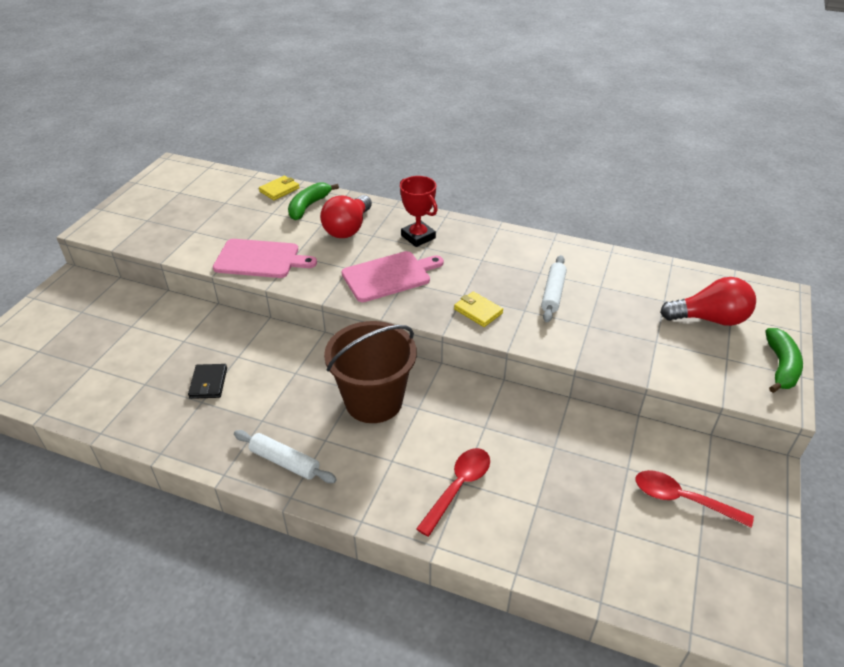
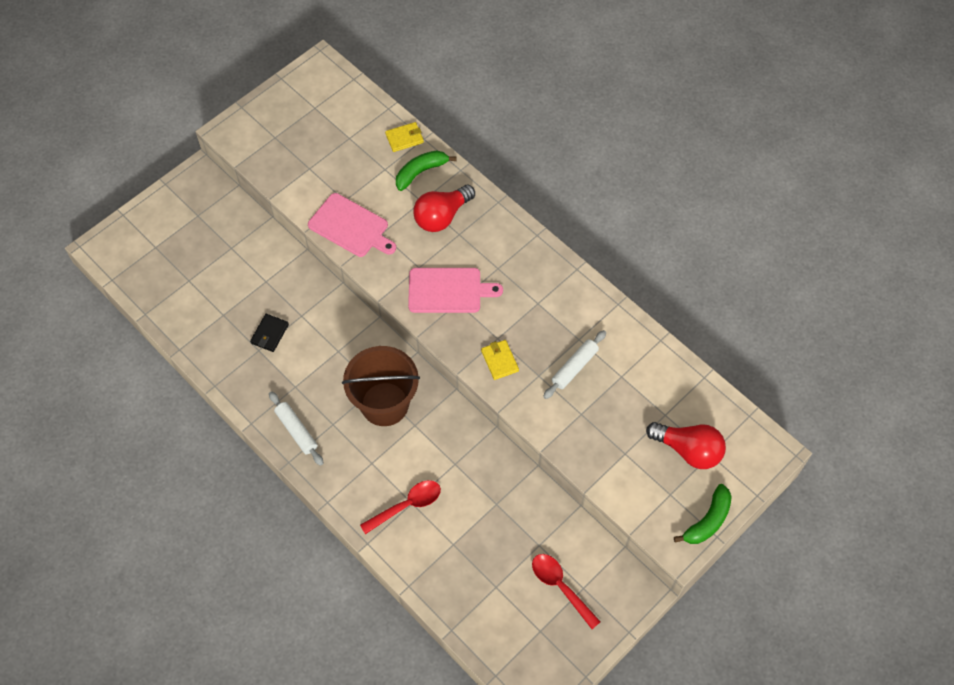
camera: 25 degrees right, 20 degrees up
(418, 237) = (498, 252): red trophy -> none

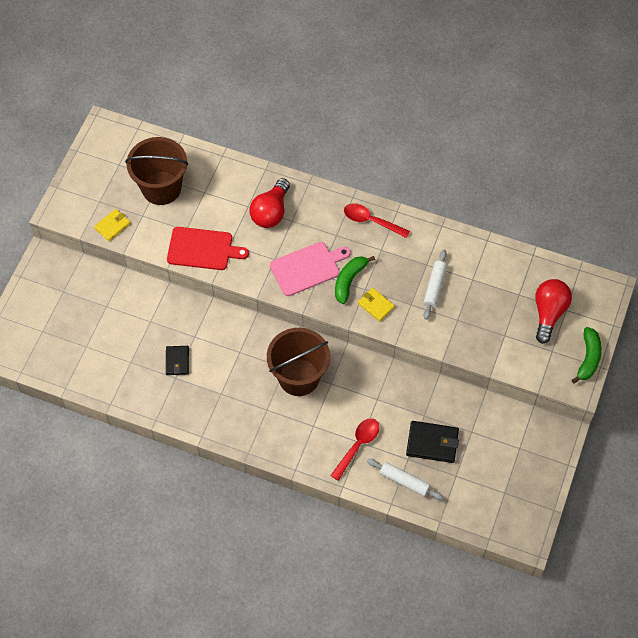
camera: 25 degrees left, 0 degrees up
(296, 430) = (241, 426): white rolling pin -> white rolling pin (404, 481)
(343, 148) = (161, 188): none -> brown bucket
(350, 227) = (202, 249): pink cutting board -> red cutting board
(404, 138) = (206, 161): yellow wallet -> yellow wallet (112, 226)
(421, 172) = (235, 183): green banana -> green banana (349, 280)
(489, 538) = (432, 443): none -> black wallet
(560, 587) = (503, 454): red spoon -> red spoon (371, 221)
(688, 450) = (548, 313): red light bulb -> red light bulb turned 75 degrees counterclockwise

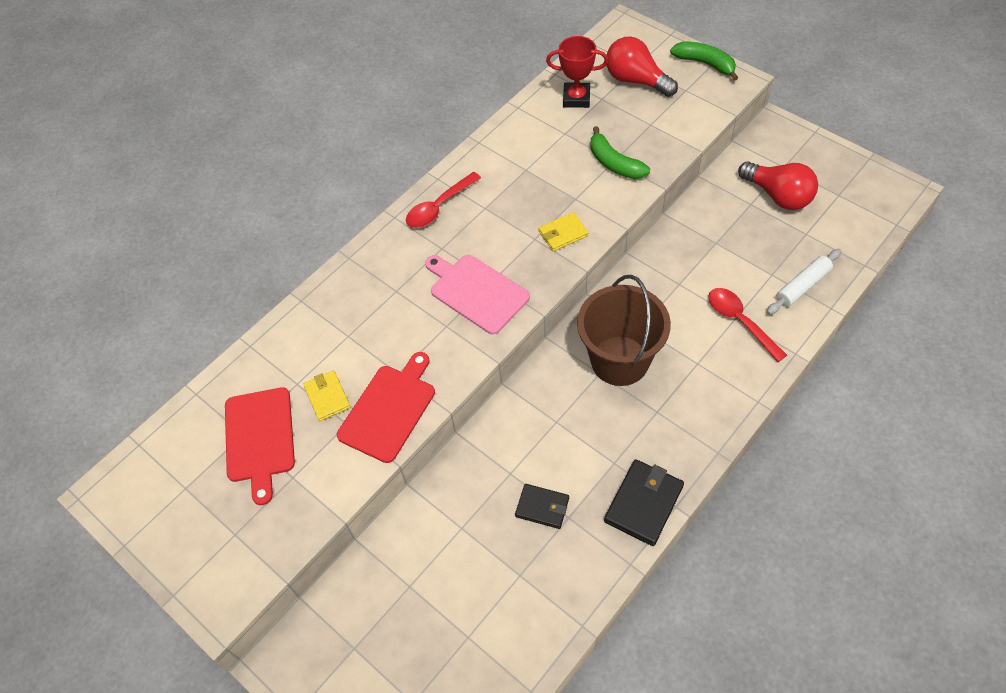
camera: 65 degrees left, 5 degrees down
(112, 226) = (289, 525): yellow wallet -> yellow wallet (327, 397)
(161, 188) = (259, 438): brown bucket -> red cutting board
(271, 212) = (371, 311): red light bulb -> red light bulb (778, 196)
(307, 268) = (476, 292): pink cutting board -> pink cutting board turned 45 degrees counterclockwise
(349, 280) = (515, 251): green banana -> green banana (614, 163)
(432, 443) = (756, 245): black wallet -> black wallet (643, 504)
(434, 287) = (560, 170): white rolling pin -> none
(512, 277) = (576, 98): none -> red trophy

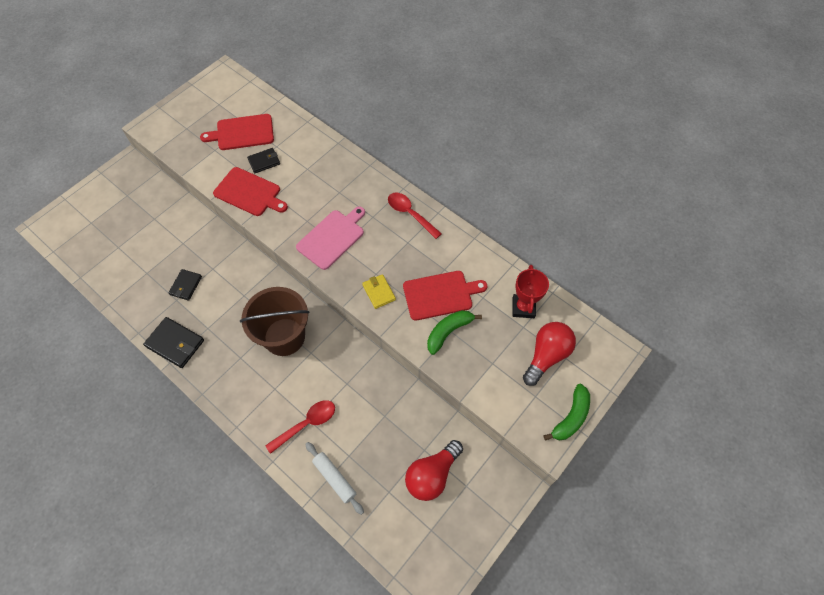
camera: 85 degrees right, 5 degrees up
(327, 397) = (264, 162): yellow wallet -> black wallet
(563, 172) = (440, 295): none -> red cutting board

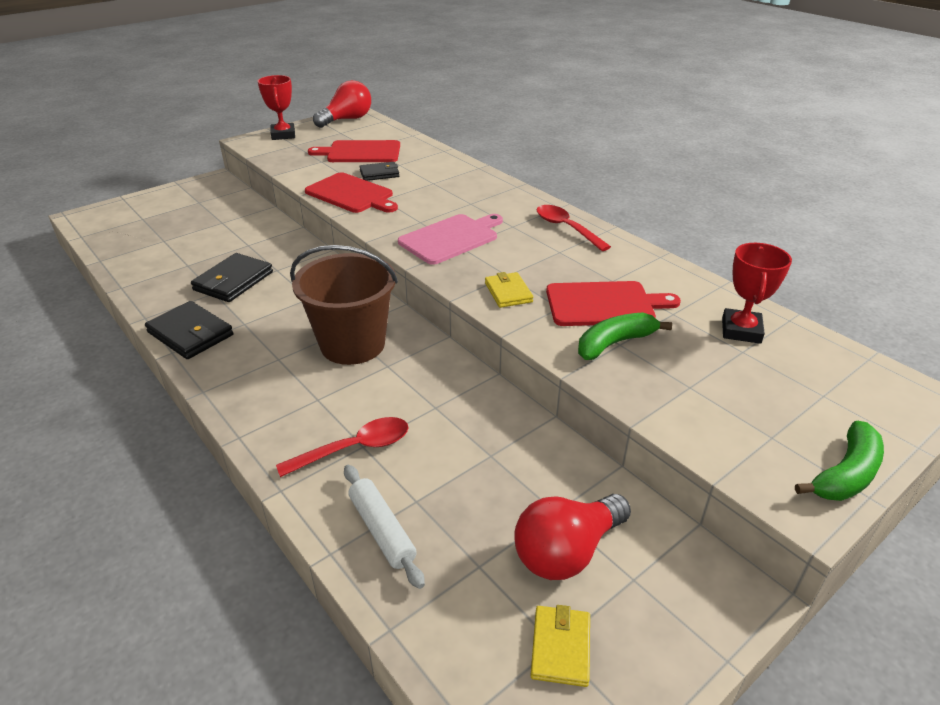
camera: 10 degrees right, 25 degrees down
(172, 114) = (283, 135): none -> red trophy
(186, 285) = (233, 281): black wallet -> black wallet, size x1.55
(433, 531) = (560, 647): none -> yellow wallet
(546, 356) = (787, 389): red light bulb -> red light bulb (347, 120)

